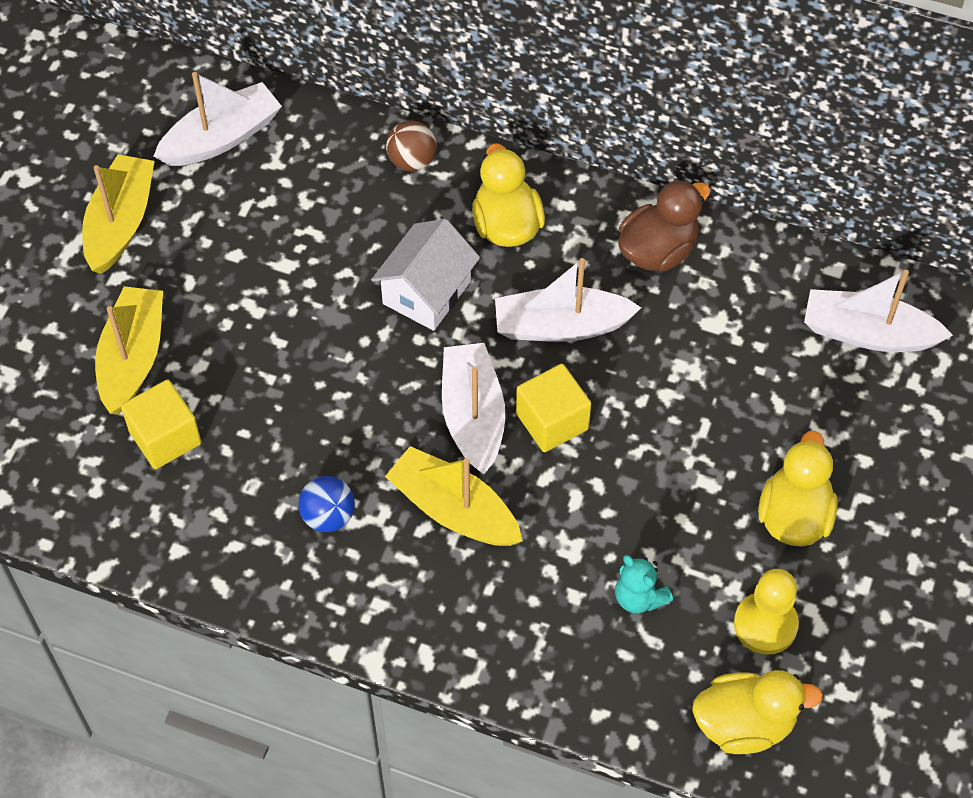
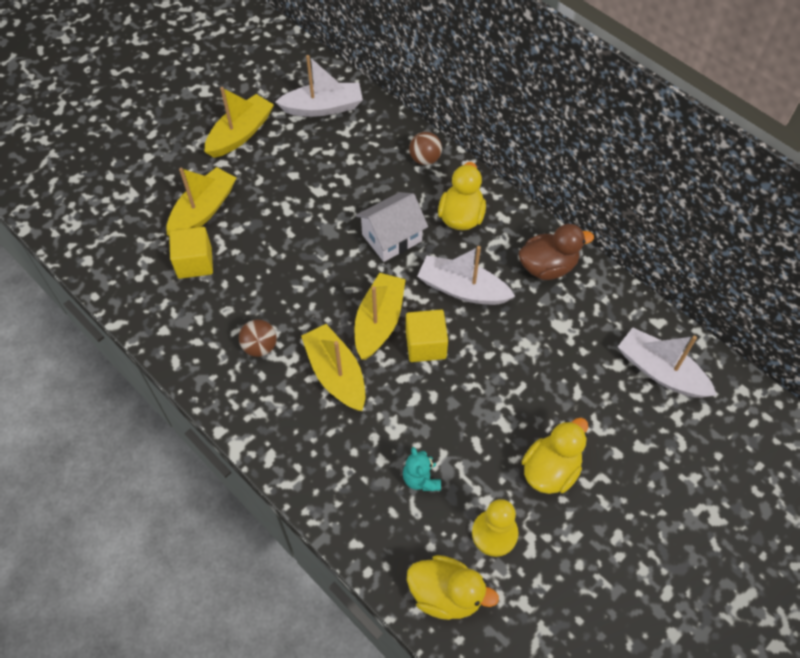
camera: 25 degrees right, 0 degrees up
(328, 516) = (260, 347): blue ball -> brown ball
(473, 416) = (379, 322): white boat -> yellow boat

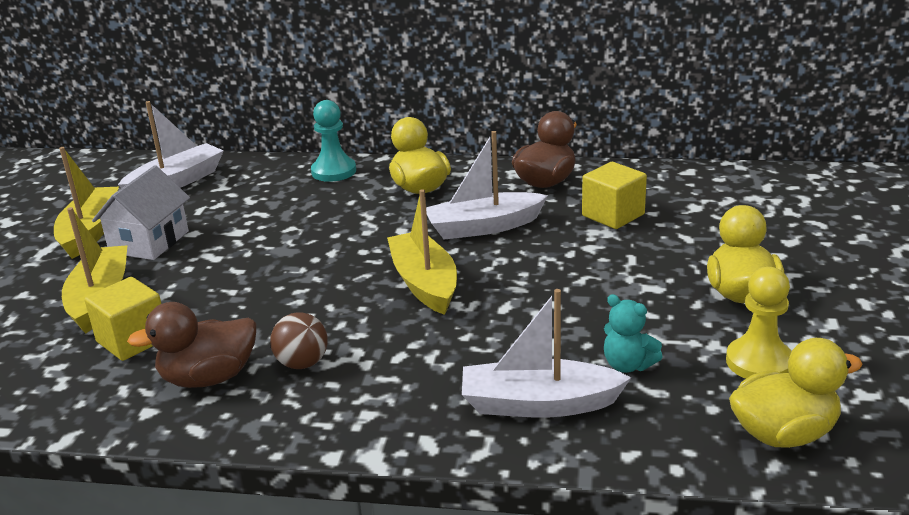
camera: 35 degrees left, 30 degrees down
(208, 324) = (209, 378): none -> brown duck
(336, 374) = (425, 340): yellow boat -> none
(392, 238) = (363, 227): white house -> white house (149, 242)
(425, 159) = (334, 171): brown ball -> turquoise pawn
(425, 345) = (497, 275): yellow cube -> yellow cube (613, 215)
(660, 371) = (735, 194): white boat -> white boat (539, 404)

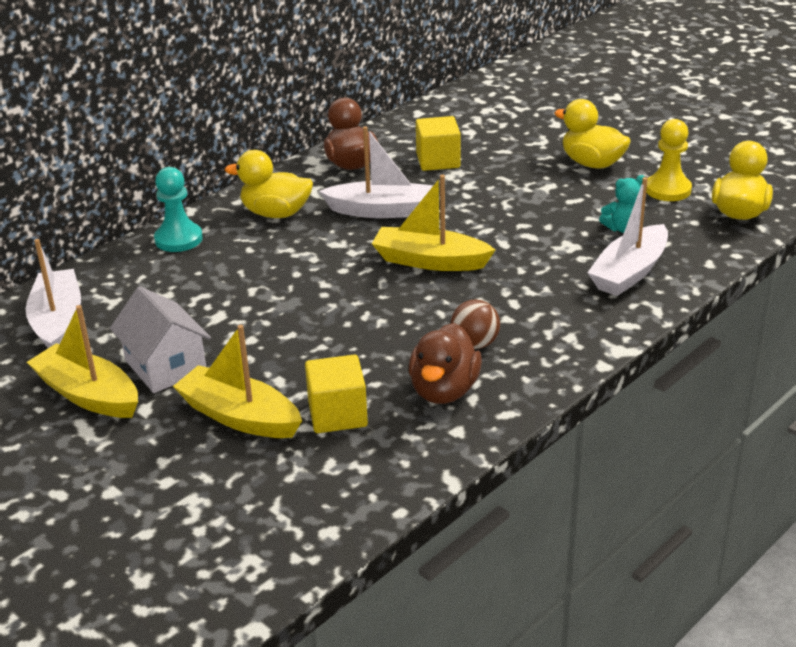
camera: 55 degrees left, 5 degrees up
(483, 227) = (381, 211): white boat -> white boat turned 105 degrees counterclockwise

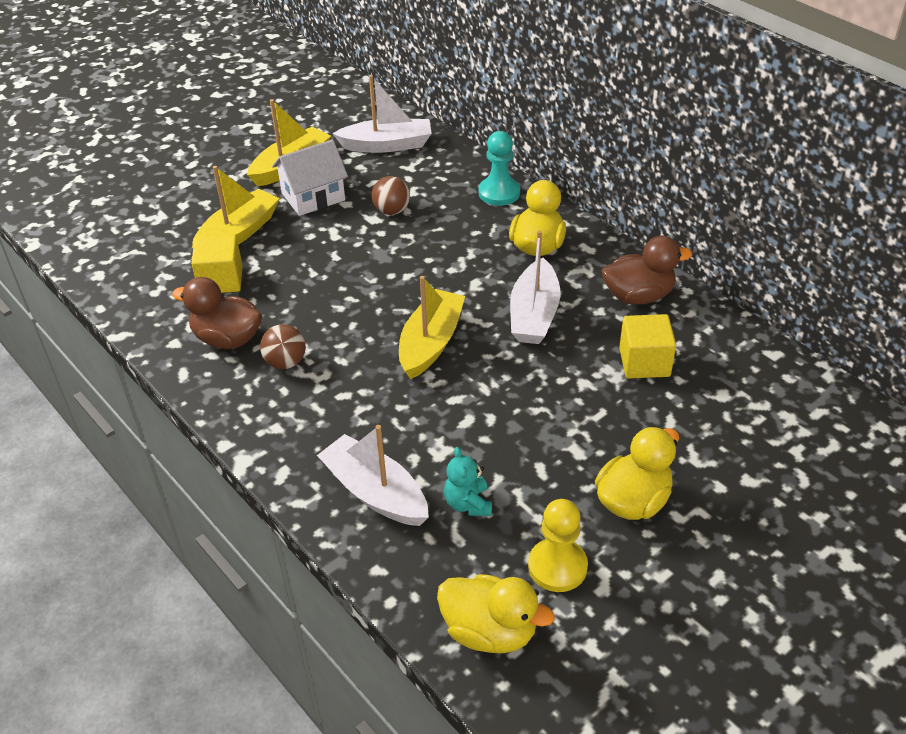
camera: 95 degrees right, 10 degrees up
(204, 304) = (392, 211): none -> brown ball

